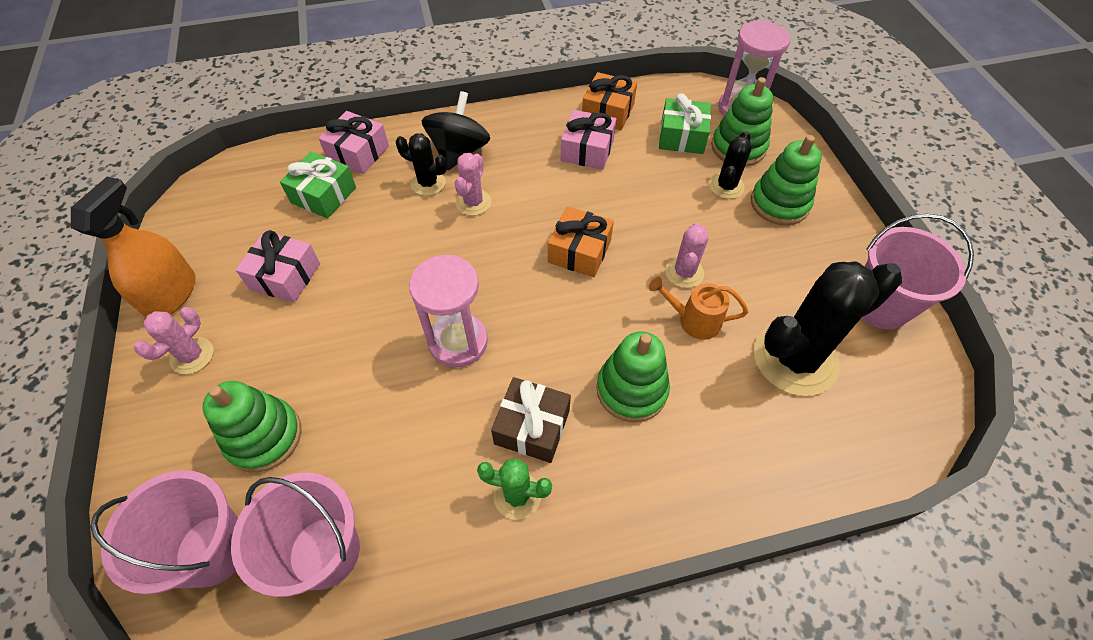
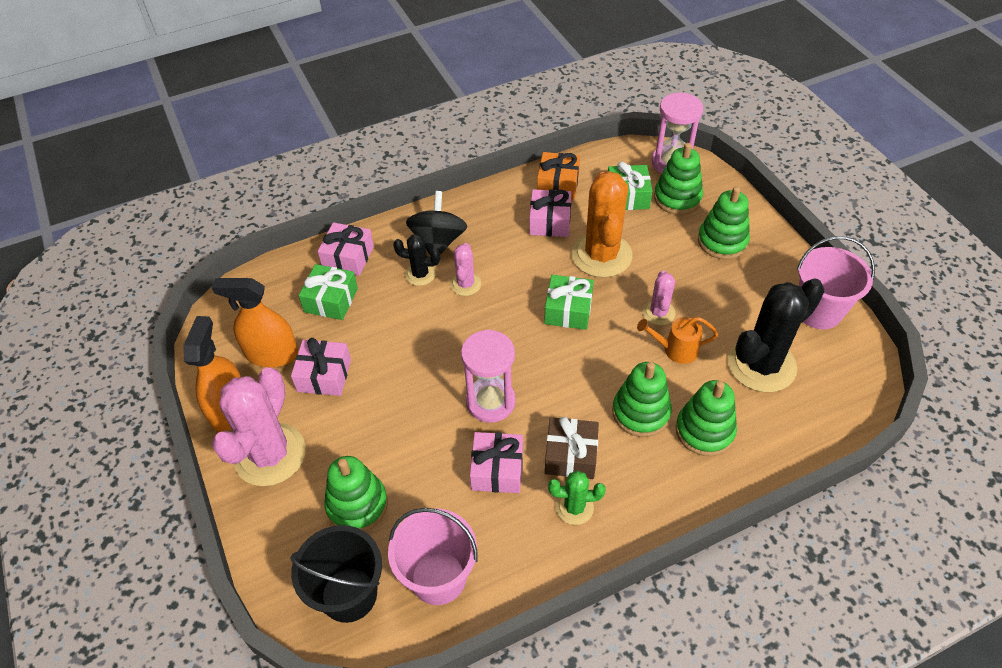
camera: 10 degrees left, 5 degrees down
(192, 356) = (270, 455): pink cactus -> pink cactus, size x1.98
(212, 550) = (349, 594): pink bucket -> black bucket
(239, 242) = (272, 354): none -> orange spray bottle
(439, 427) = (497, 470): none -> pink gift
(579, 251) = (568, 310): orange gift -> green gift
(635, 196) = (601, 255): none -> orange cactus
(704, 429) = (704, 431): none -> green stacking toy
(726, 186) = (675, 234): black cactus -> none

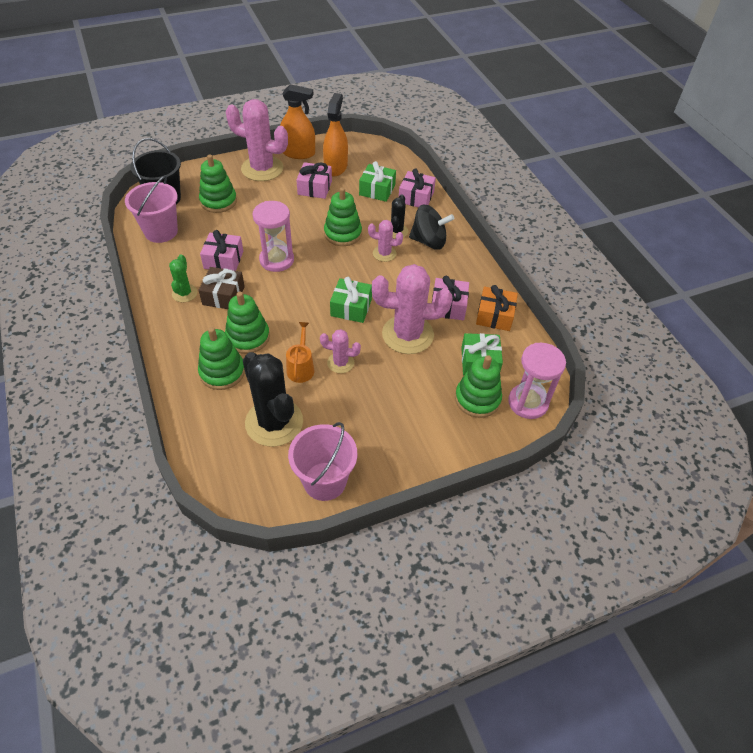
camera: 90 degrees right, 0 degrees up
(601, 255) = (407, 334): orange cactus -> pink cactus
(722, 241) = (419, 423): green stacking toy -> green stacking toy (343, 234)

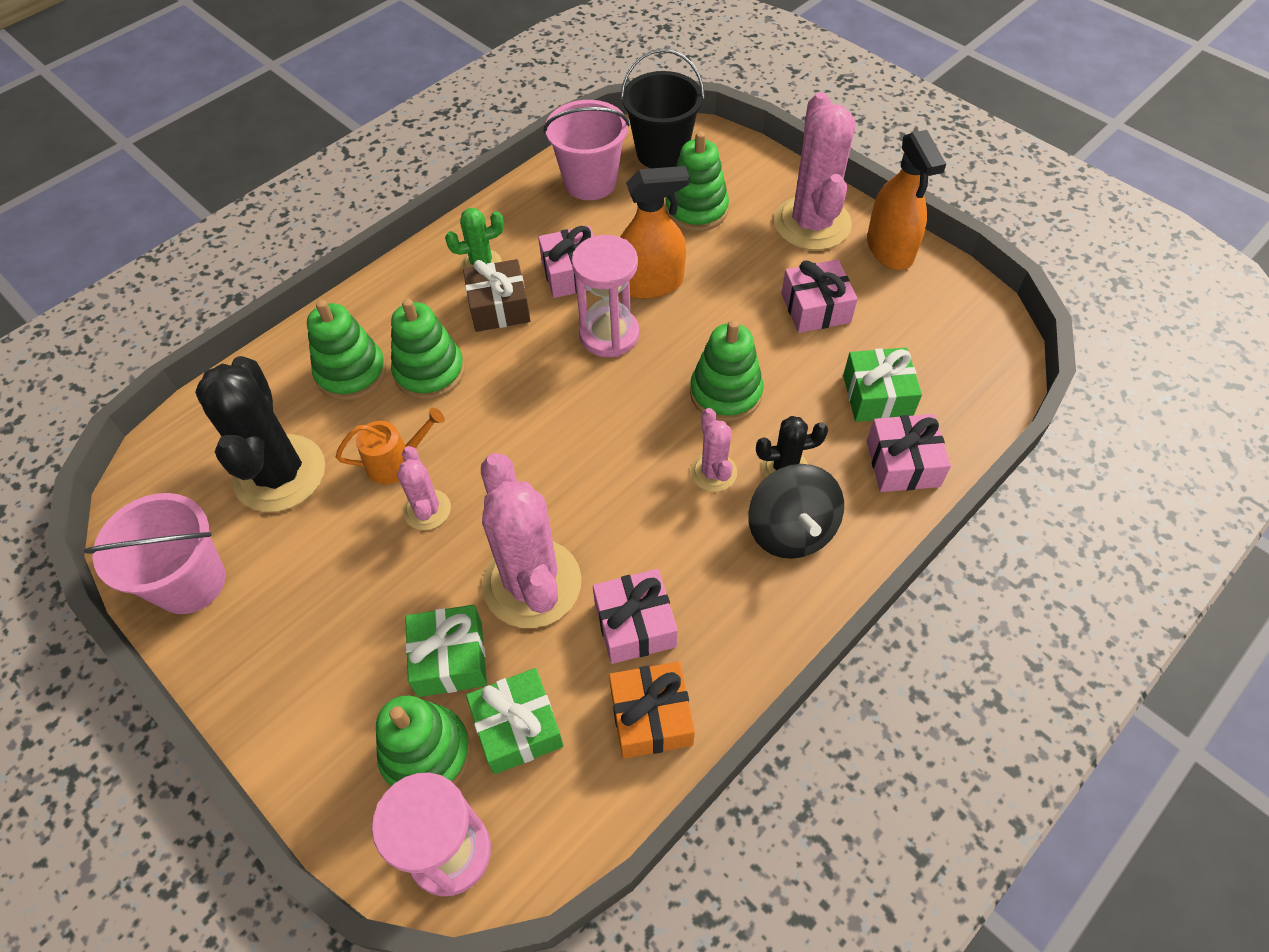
camera: 70 degrees right, 5 degrees up
(274, 422) = (280, 473): black cactus -> black cactus turned 45 degrees counterclockwise
(335, 167) = (894, 312): orange spray bottle -> orange spray bottle (650, 283)
(351, 307) = (555, 475): green gift -> green gift (450, 658)

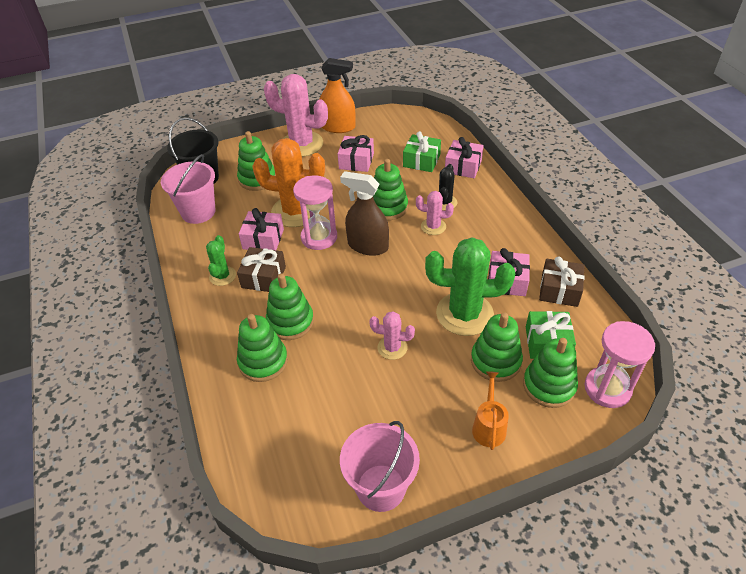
camera: 65 degrees left, 10 degrees down
(280, 473) = (321, 418): black cactus -> none
(397, 462) = (349, 354): orange watering can -> orange watering can (489, 426)
(450, 658) = (495, 361): green gift -> green stacking toy
(532, 583) = (464, 314): pink cactus -> green cactus
(621, 401) = (368, 246): none -> brown spray bottle
(650, 283) = (295, 211): orange spray bottle -> orange cactus
(651, 717) = (559, 290): orange gift -> brown gift
(791, 530) = (480, 212): black spinning top -> none

